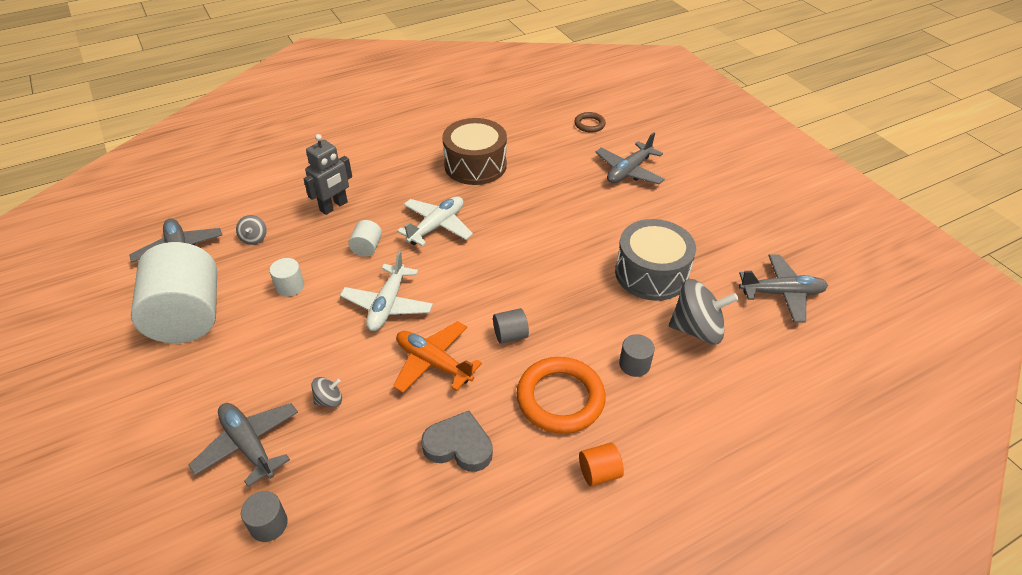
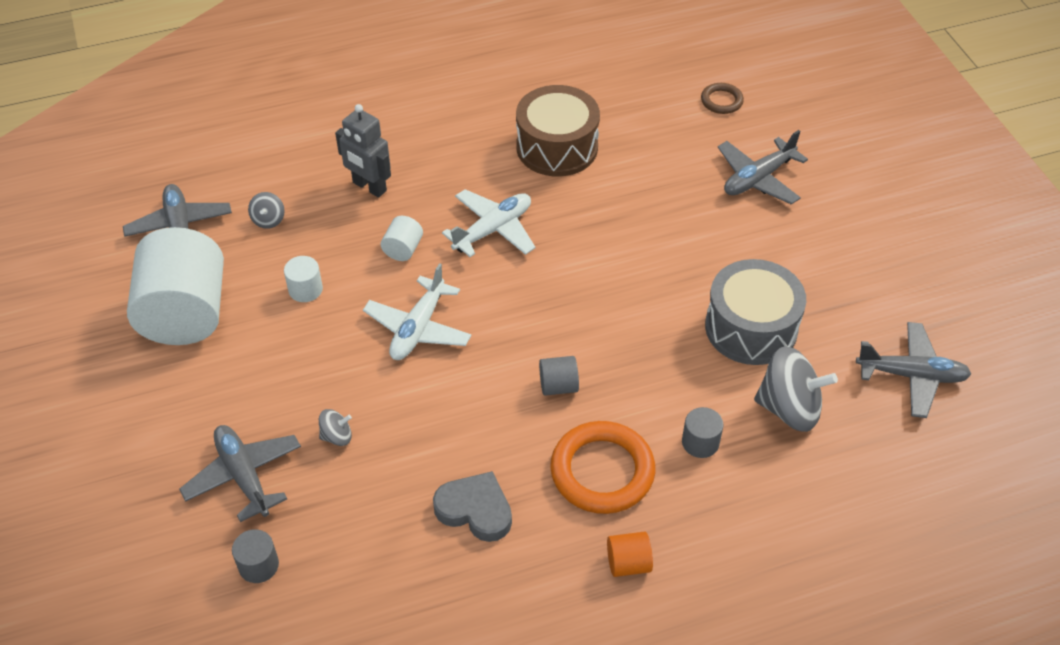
camera: 10 degrees right, 5 degrees up
(334, 206) = (369, 187): grey robot -> grey robot turned 75 degrees clockwise
(433, 363) = (461, 408): orange plane -> none

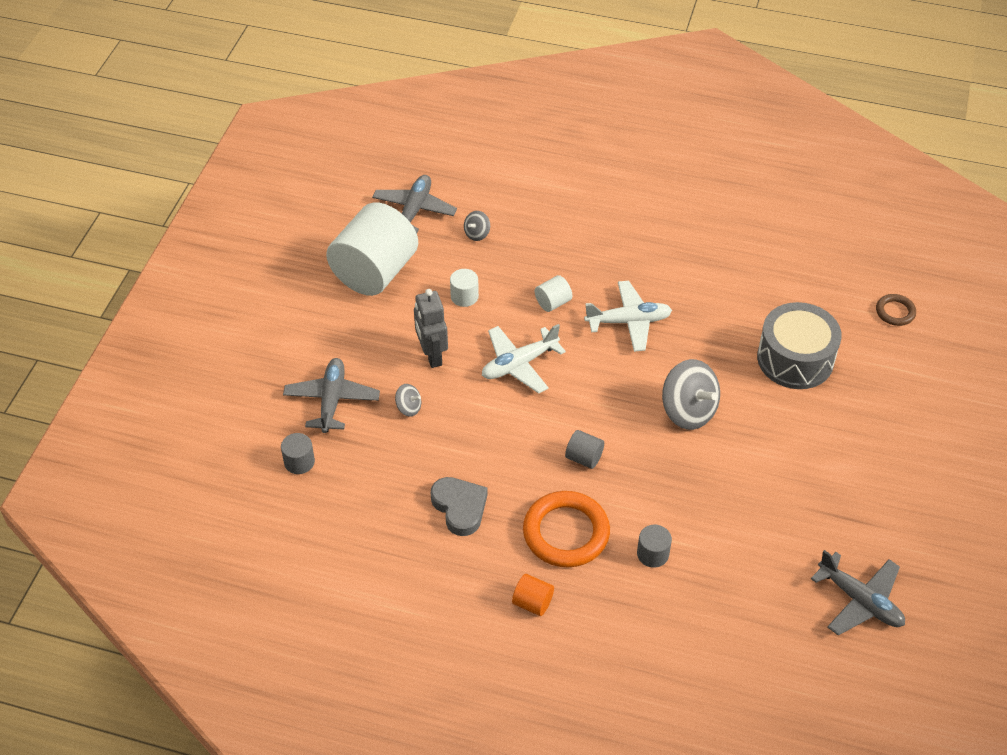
camera: 35 degrees right, 0 degrees up
(369, 187) = (564, 245): grey robot -> grey robot (432, 355)
(557, 147) = (728, 283): brown drum -> none
(751, 328) = (763, 496): grey drum -> grey drum (795, 359)
(758, 178) = (870, 388): grey plane -> none
(789, 408) = (740, 569): grey spinning top -> grey spinning top (688, 411)

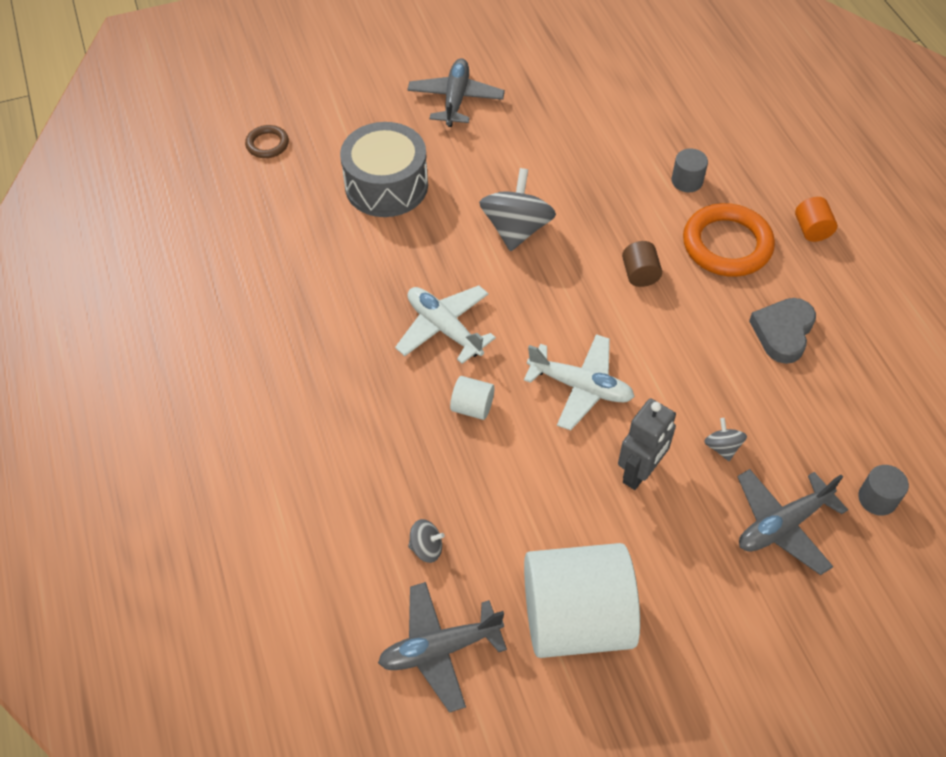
camera: 125 degrees left, 5 degrees up
(464, 296) = (533, 496): white cylinder -> none
(584, 458) = (640, 274): grey cylinder -> brown cylinder
(860, 601) = (603, 54): grey plane -> grey plane (456, 99)

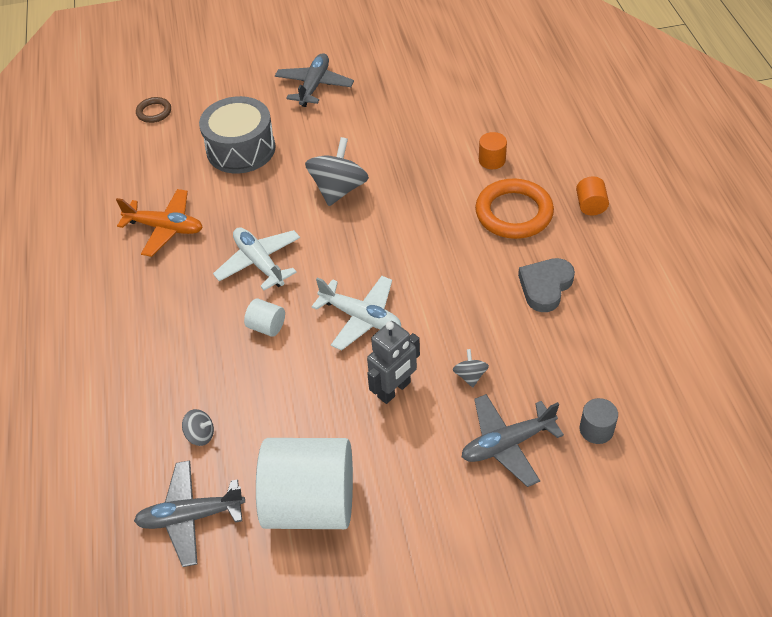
camera: 10 degrees right, 5 degrees down
(319, 292) = (165, 228): none -> orange plane
(640, 274) = (433, 231): brown cylinder -> none
(687, 181) = (492, 160): grey cylinder -> orange cylinder

